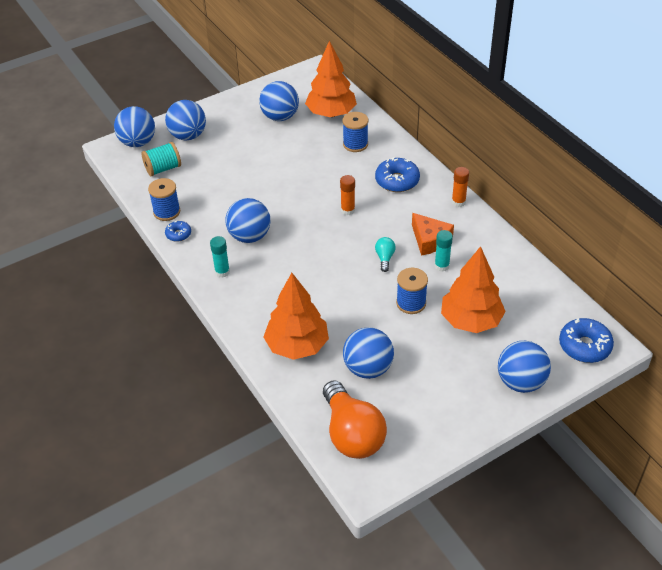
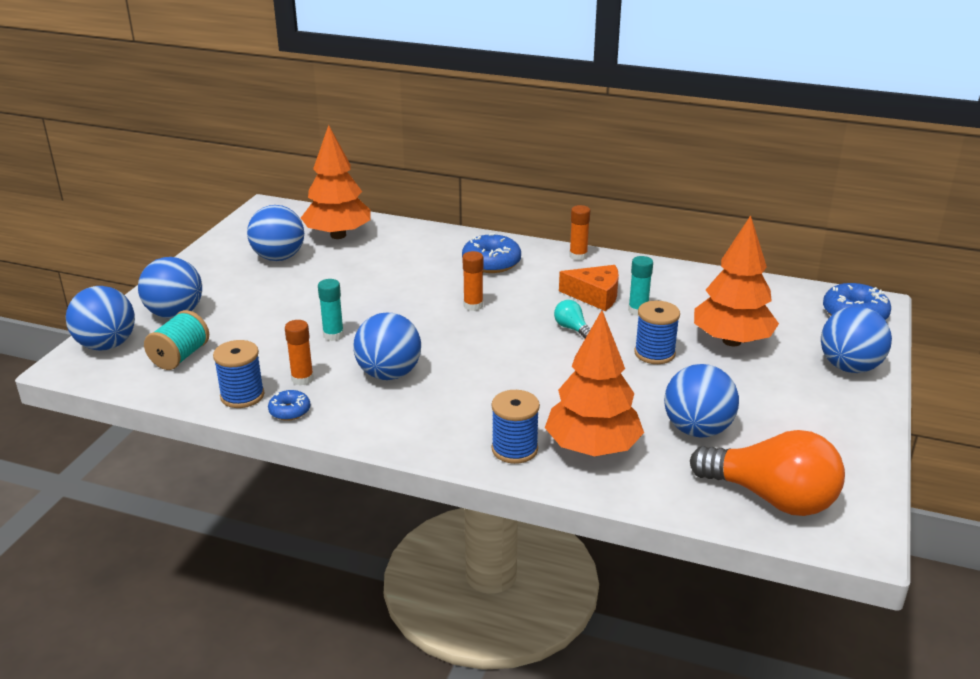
camera: 40 degrees left, 15 degrees down
(204, 216) = (302, 379): none -> orange glue stick
(222, 272) = (400, 422): turquoise glue stick -> turquoise glue stick (333, 335)
(355, 144) = (402, 250): blue spool -> blue spool (514, 449)

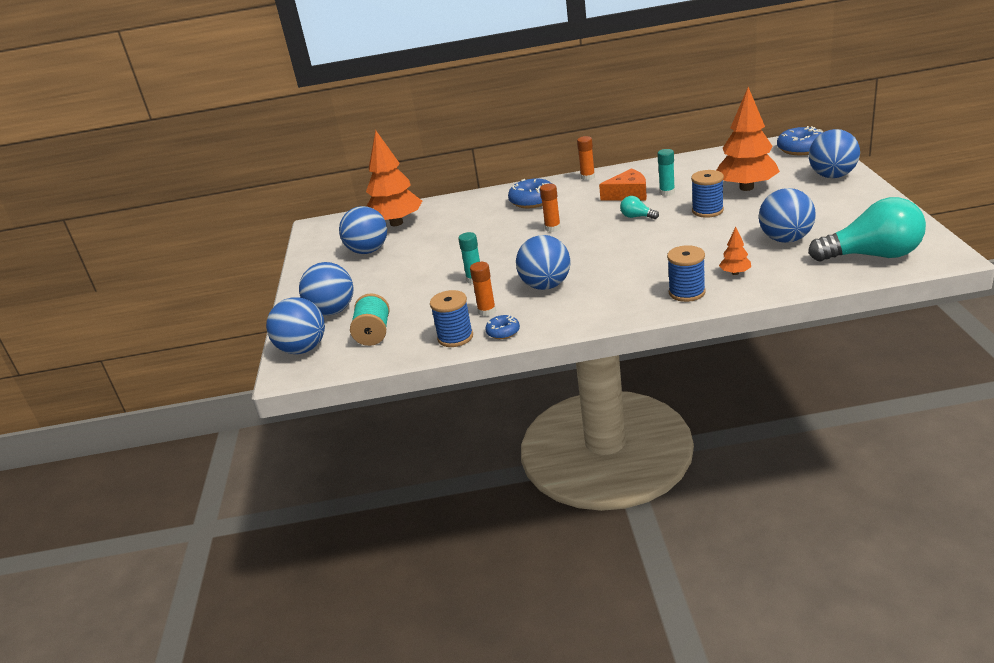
camera: 20 degrees left, 0 degrees up
(592, 448) = (735, 273): orange tree -> orange tree, size x0.43
(771, 497) = (872, 255): orange light bulb -> turquoise light bulb

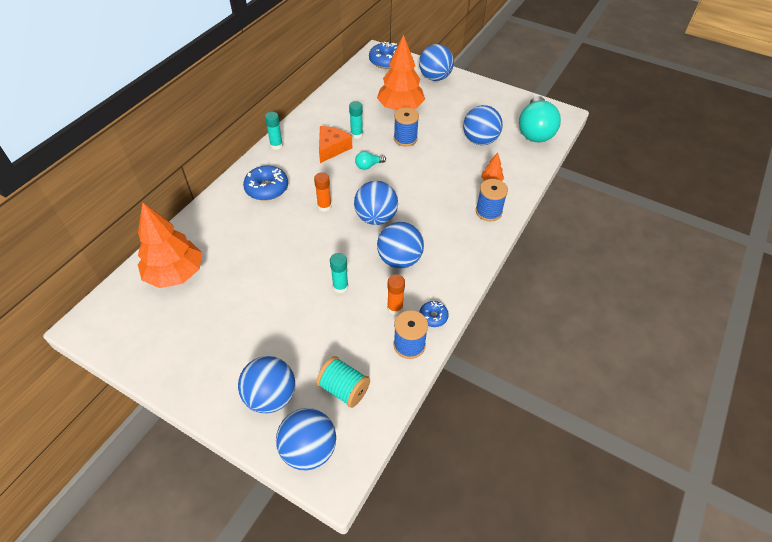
camera: 60 degrees left, 20 degrees up
(368, 251) = (197, 318): blue ball -> blue ball (376, 218)
(587, 177) = (276, 145): orange glue stick -> turquoise glue stick
(872, 255) = (535, 131): turquoise light bulb -> turquoise light bulb turned 150 degrees clockwise

